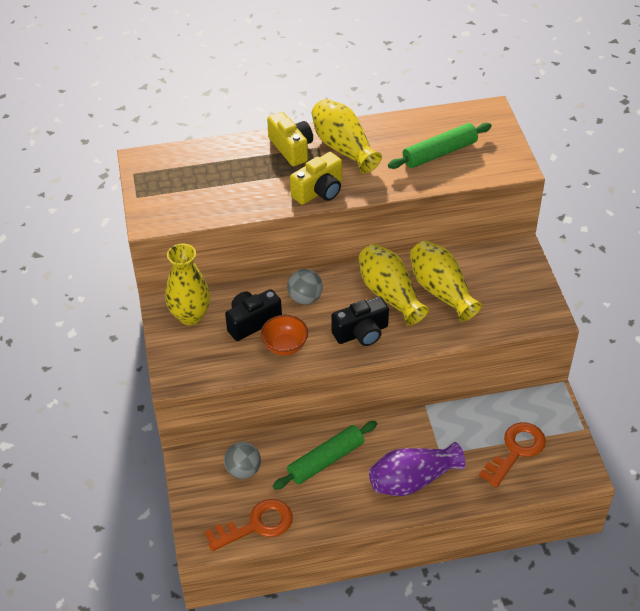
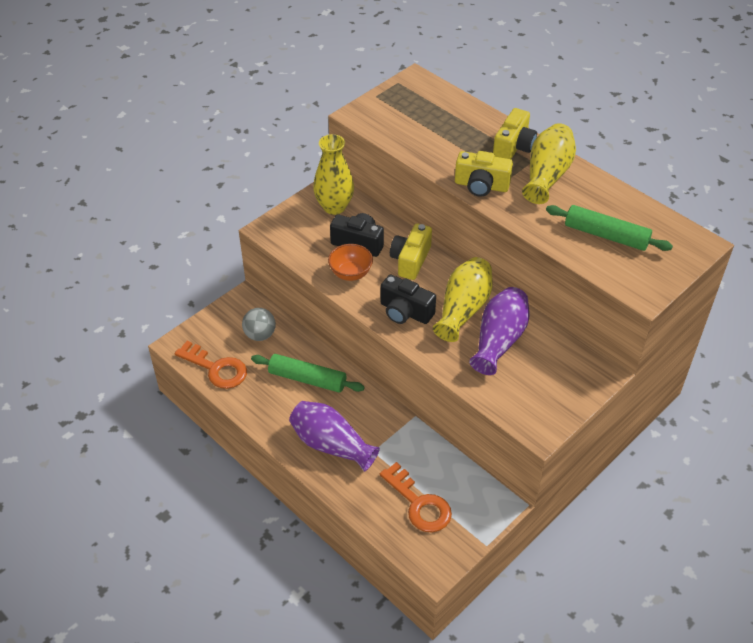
camera: 55 degrees right, 0 degrees up
(305, 298) = (410, 260): grey ball -> yellow camera
(441, 291) = (499, 340): yellow vase -> purple vase
(516, 451) = (419, 504): orange key -> orange key turned 45 degrees clockwise

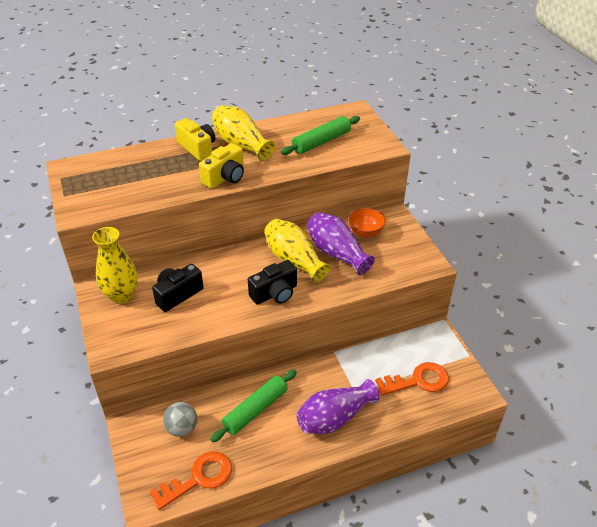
camera: 65 degrees left, 5 degrees down
(350, 273) = (209, 312): orange bowl -> orange bowl (366, 232)
(410, 260) = (222, 270): yellow camera -> none

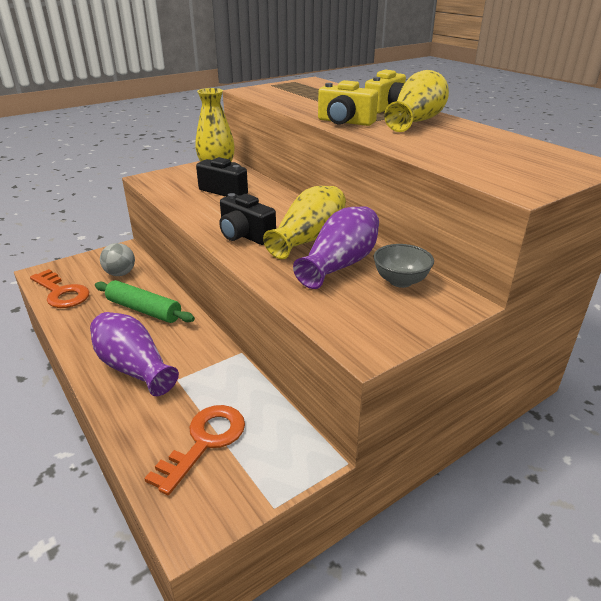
camera: 75 degrees right, 10 degrees down
(321, 142) = (476, 153): green rolling pin -> none
(366, 232) = (400, 281): orange bowl -> grey bowl
(418, 381) = (205, 442): orange key -> orange key turned 120 degrees counterclockwise

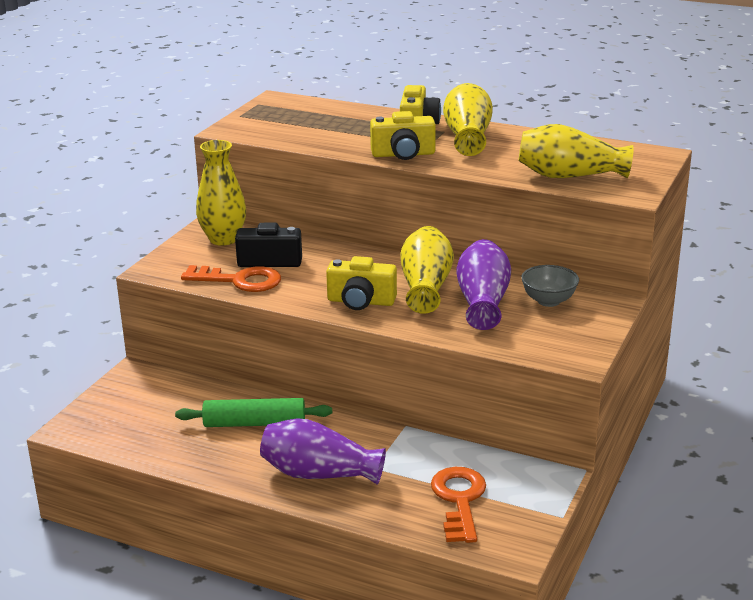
camera: 30 degrees left, 5 degrees down
(61, 293) = (131, 440): orange key -> orange key (239, 281)
(120, 273) = (172, 398): grey ball -> none
(245, 235) = (361, 301): black camera -> yellow camera
(471, 162) = (569, 176): none -> yellow vase

